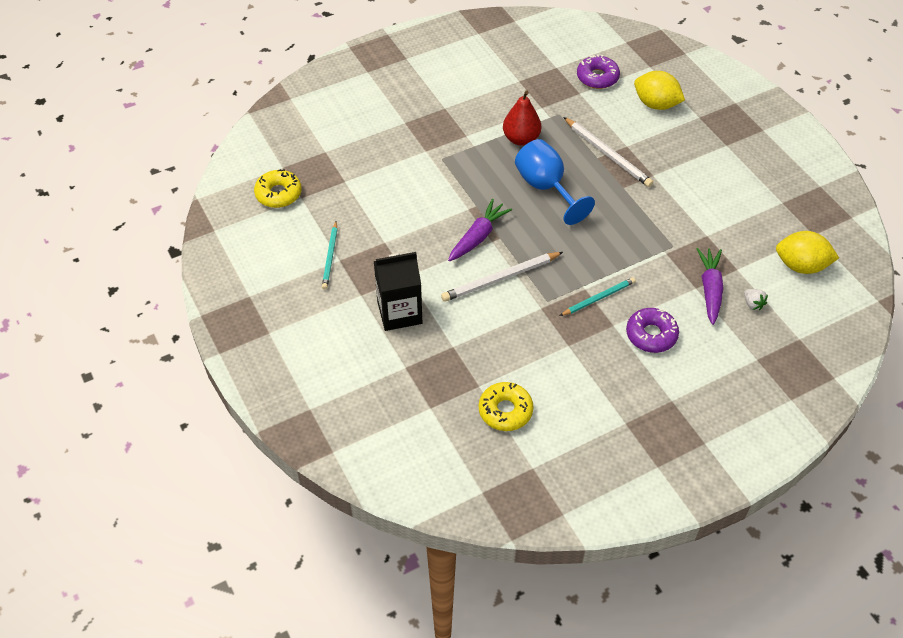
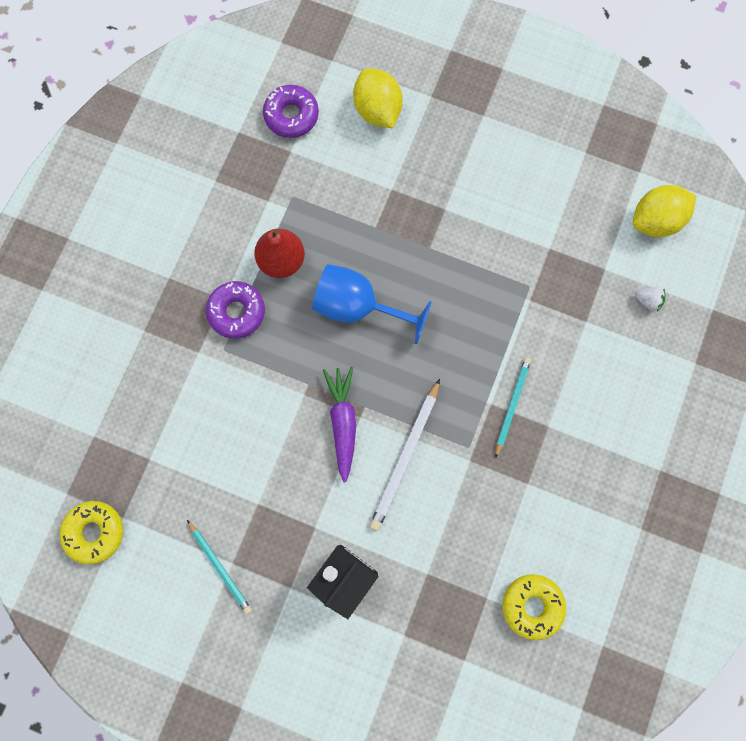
camera: 40 degrees left, 25 degrees up
(608, 154) = (382, 215): white pencil -> none
(651, 335) = (589, 410): purple donut -> purple donut (236, 312)
(656, 104) = (377, 110): yellow lemon -> yellow lemon turned 75 degrees clockwise
(710, 289) = (599, 313): purple carrot -> none

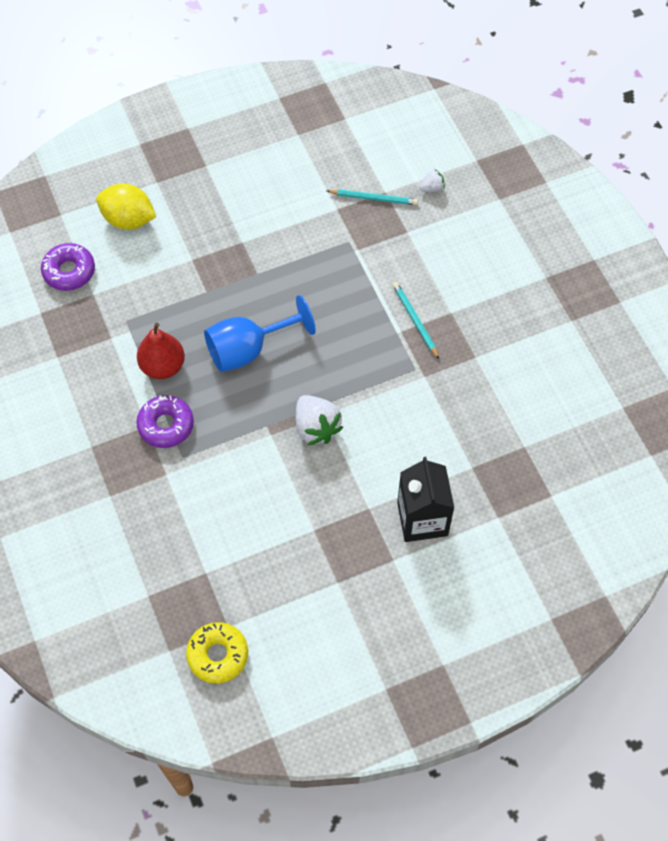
camera: 45 degrees left, 15 degrees down
(220, 567) = (332, 593): turquoise pencil -> turquoise pencil (374, 198)
(343, 422) = (316, 428): purple carrot -> white strawberry
(405, 457) = (381, 411): white pencil -> none
(532, 606) = (556, 424): yellow donut -> none
(655, 220) = (386, 138): yellow lemon -> none

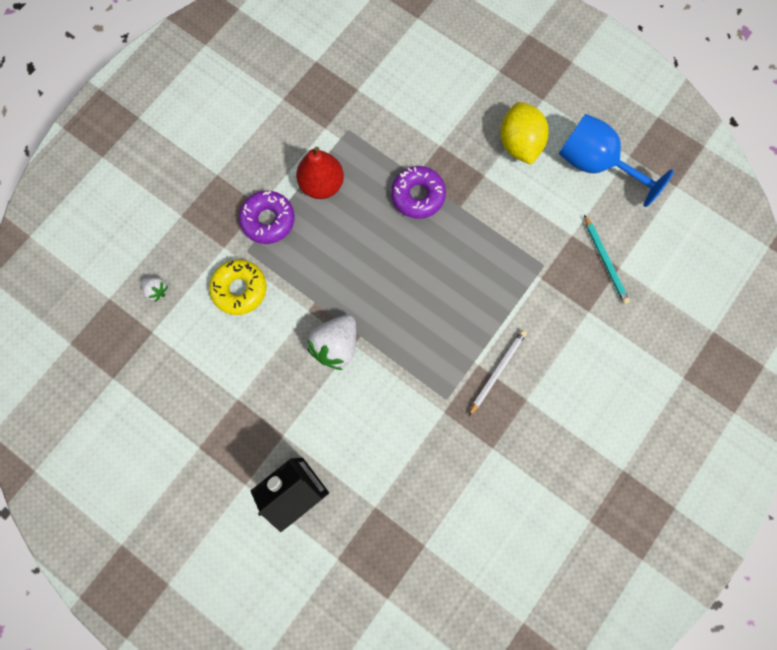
camera: 60 degrees right, 15 degrees up
(69, 271) = (367, 58): purple donut -> purple donut (418, 195)
(128, 220) = (446, 72): yellow lemon -> yellow lemon (519, 144)
(218, 655) = (84, 385): yellow donut -> yellow donut (240, 289)
(248, 349) = (379, 243): blue goblet -> blue goblet (594, 164)
(415, 320) = (497, 371): turquoise pencil -> white pencil
(432, 188) = (652, 307): white strawberry -> white strawberry (157, 290)

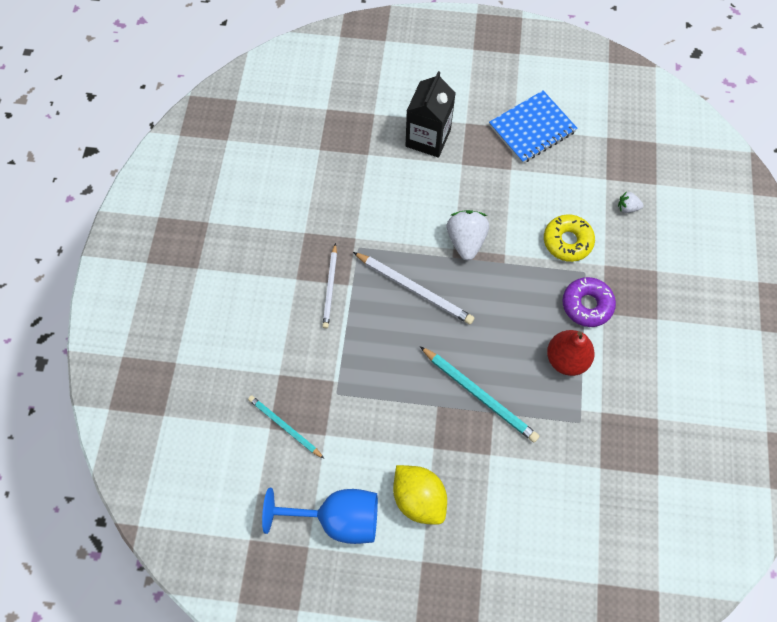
camera: 150 degrees right, 10 degrees down
(181, 435) = (532, 128): none -> blue notebook
(416, 323) = (414, 289): none -> white pencil
(418, 195) = (479, 395): purple donut -> turquoise pencil

